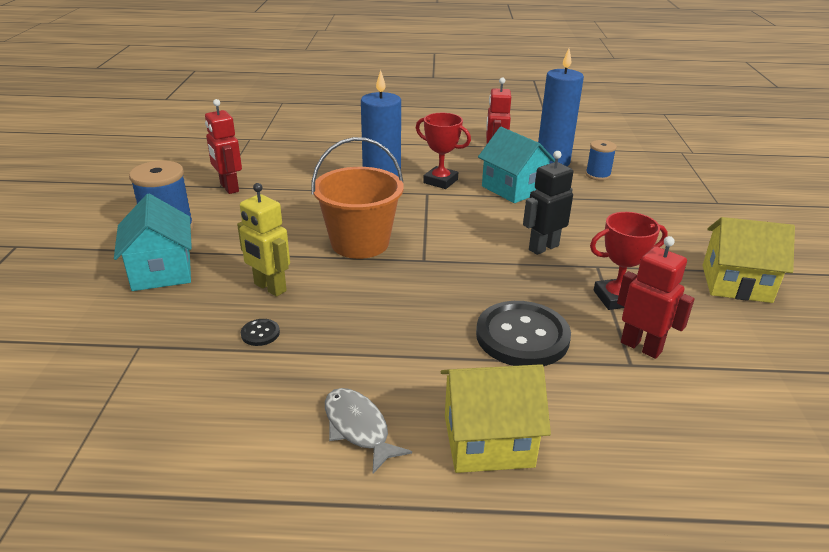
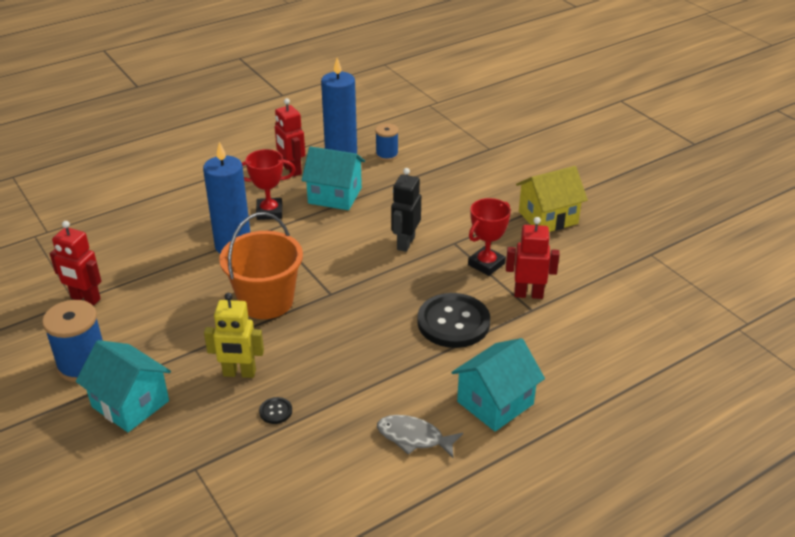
camera: 35 degrees left, 5 degrees up
(488, 441) = (495, 403): yellow house -> turquoise house

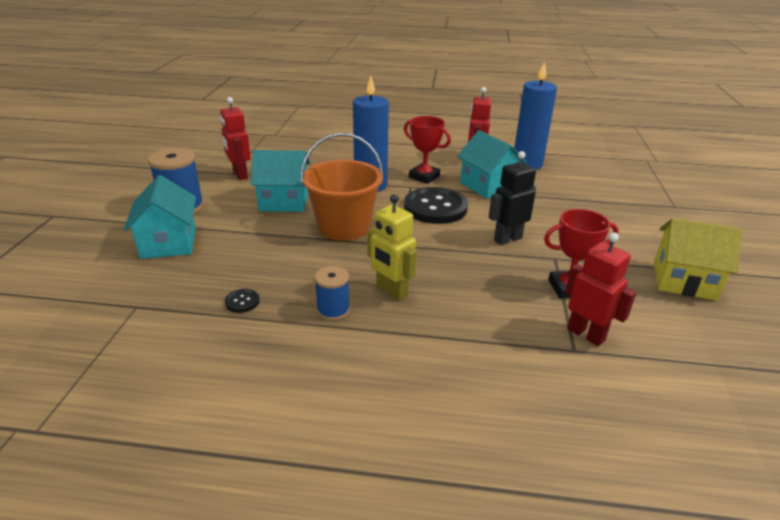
camera: 40 degrees right, 5 degrees down
(239, 373) = (258, 262): yellow robot -> yellow robot (391, 292)
(387, 155) = (566, 177): blue spool -> blue spool (333, 310)
(414, 438) = (313, 393): grey fish -> none
(453, 322) = (476, 318): black button -> black button (435, 207)
(495, 403) = (430, 413): turquoise house -> turquoise house (284, 201)

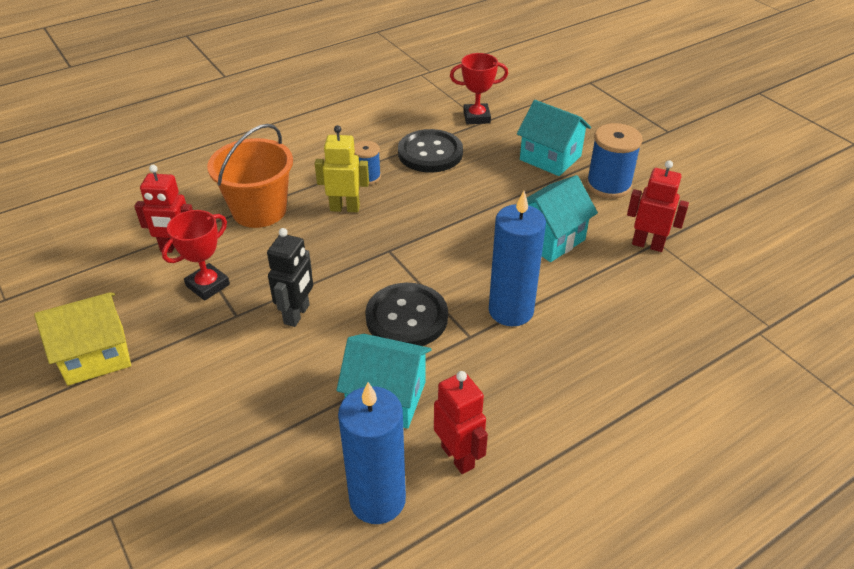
camera: 140 degrees right, 10 degrees up
(242, 302) = (430, 153): black button -> black button, size x2.45
(344, 227) = (456, 242): orange bucket -> orange bucket (259, 210)
(424, 177) = (477, 366): red trophy -> red trophy (476, 117)

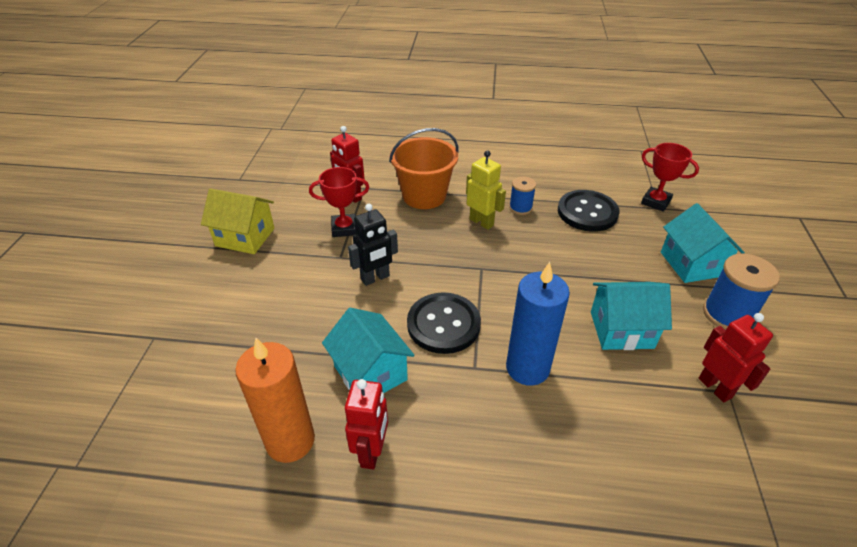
camera: 40 degrees right, 0 degrees up
(377, 499) = (290, 441): blue candle -> orange candle

